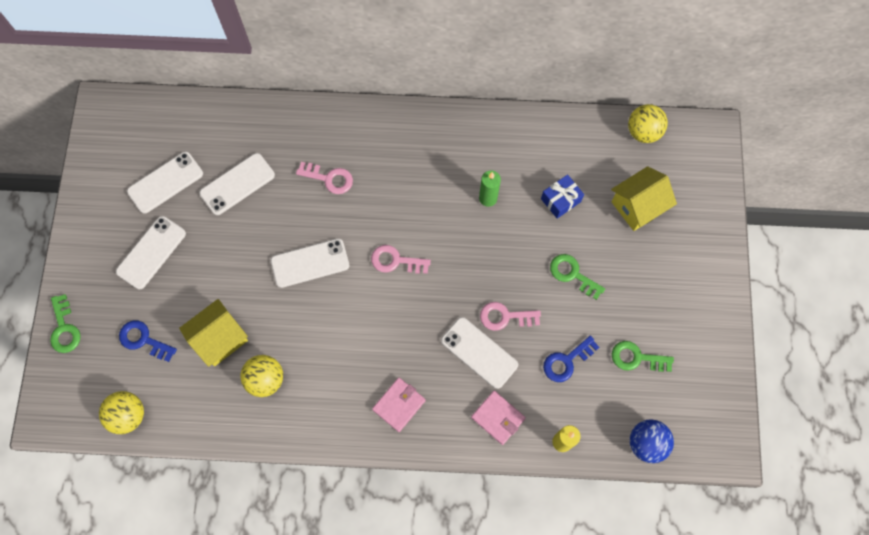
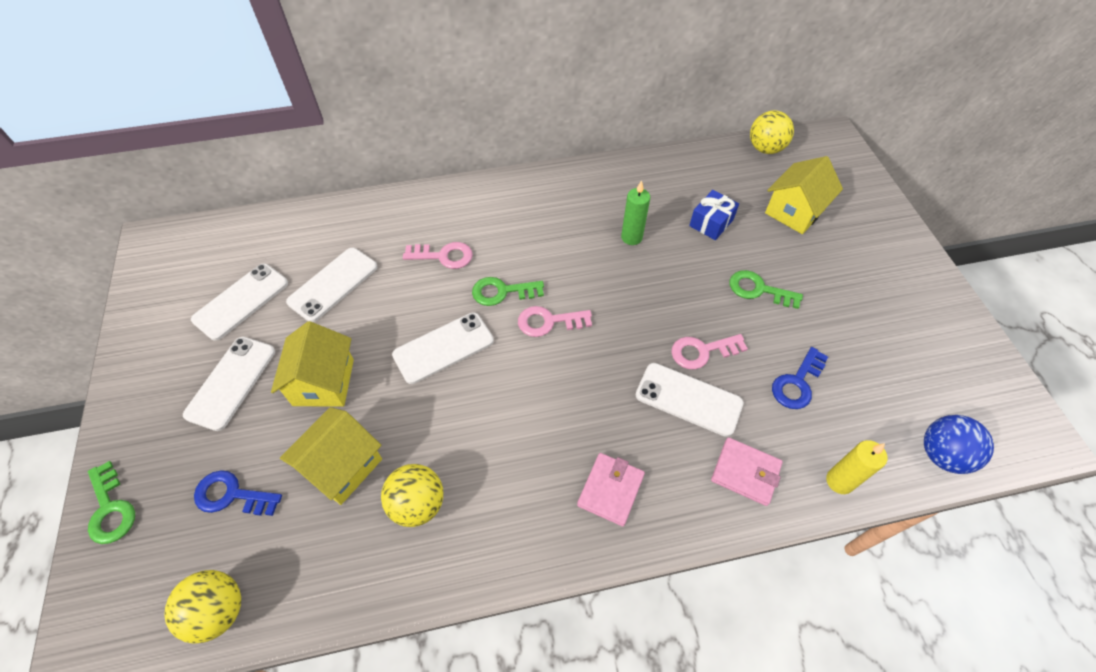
camera: 15 degrees left, 15 degrees down
(217, 269) = (323, 382): none -> yellow house
(637, 358) = (875, 359): green key -> green key (502, 292)

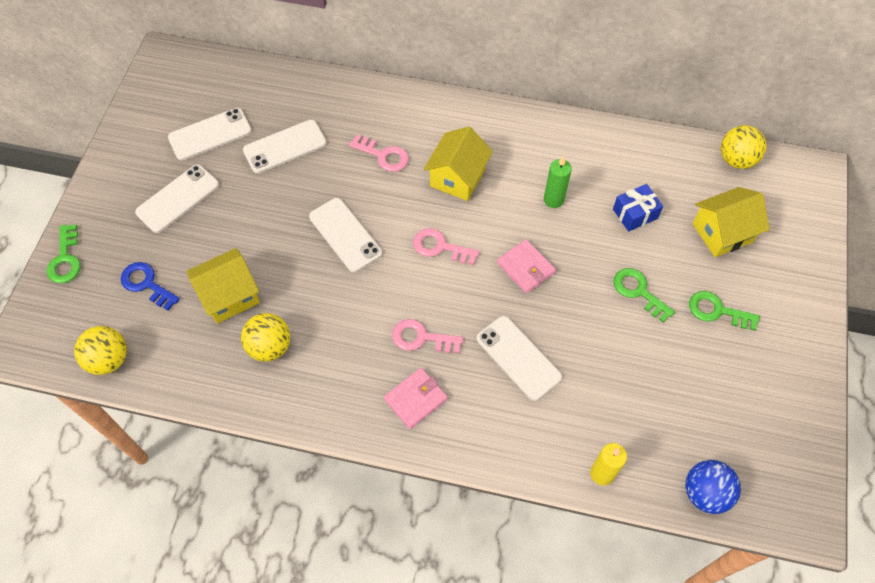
camera: 25 degrees right, 5 degrees up
(323, 382) = (243, 226): yellow house -> yellow house (457, 177)
(443, 348) = (345, 235): white phone -> white phone turned 60 degrees clockwise
(502, 292) = (416, 206): green key -> green key (717, 311)
(702, 351) = (554, 324): pink key -> pink key (421, 338)
(745, 472) = (529, 433): pink wallet -> pink wallet (526, 268)
(797, 383) = (619, 384): blue key -> none

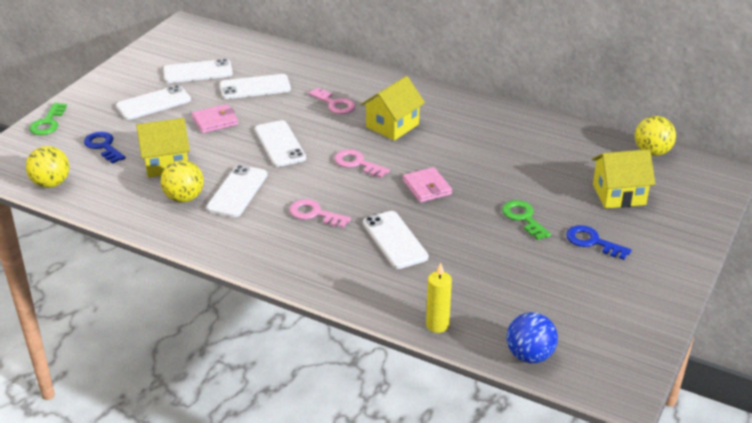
camera: 15 degrees right, 25 degrees down
(325, 322) = (237, 191): none -> white phone
(415, 399) = (291, 249): pink wallet -> pink wallet (215, 121)
(553, 200) = (471, 151): green candle -> none
(635, 214) = (541, 170): blue gift -> none
(717, 311) = (592, 242): green key -> blue key

